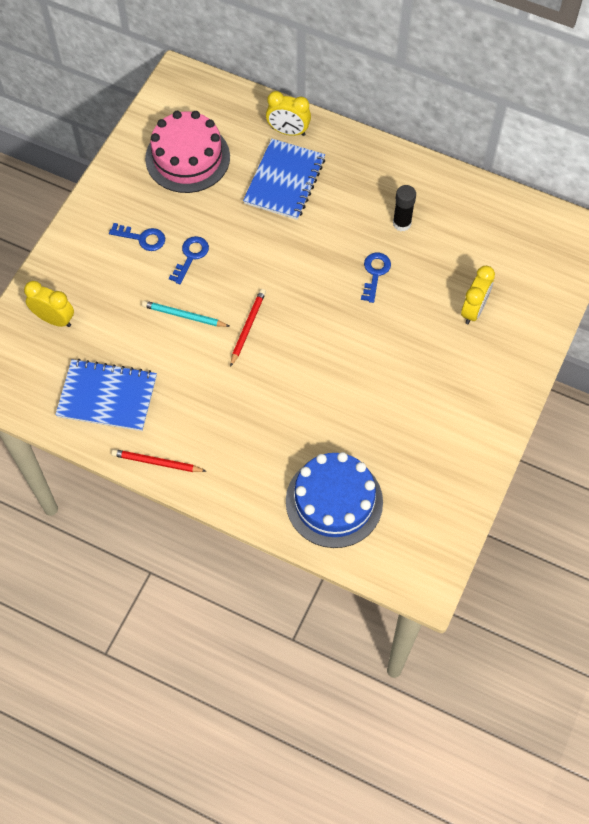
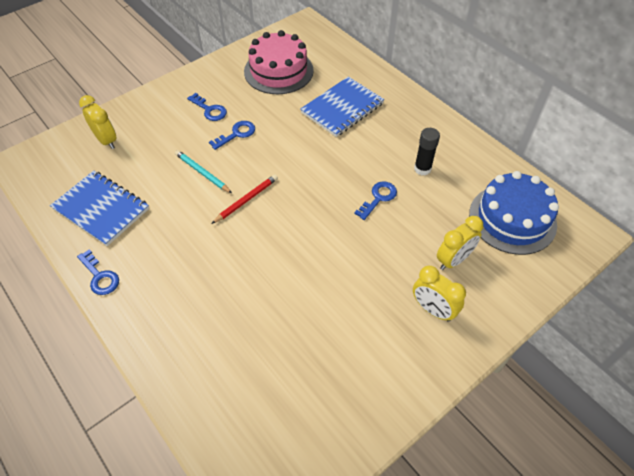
camera: 25 degrees right, 10 degrees down
(157, 462) = (100, 276): red pencil -> blue key
(288, 131) = (365, 78): yellow clock -> yellow clock (433, 310)
(334, 501) = (226, 380): blue cake -> blue cake (512, 219)

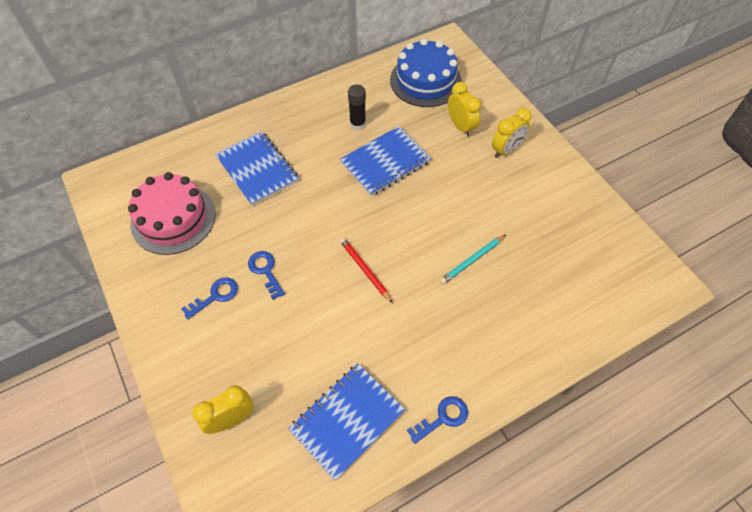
camera: 80 degrees left, 5 degrees up
(202, 173) = (316, 309): turquoise pencil -> turquoise pencil (472, 260)
(378, 198) = (385, 162): blue key -> blue notebook

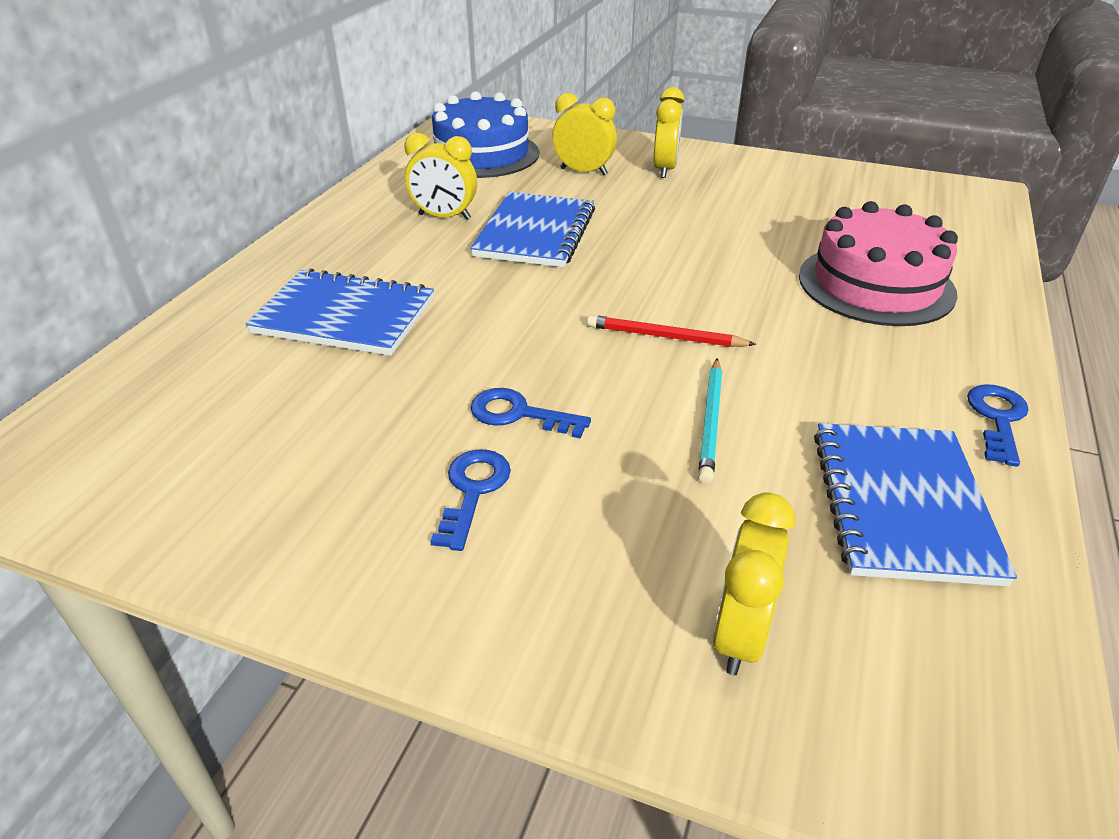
camera: 40 degrees left, 20 degrees down
(173, 218) = (253, 439): pink cake -> pink cake (876, 284)
(357, 124) = (444, 217): black glue stick -> yellow clock
(472, 260) = (777, 264): turquoise pencil -> turquoise pencil (710, 421)

